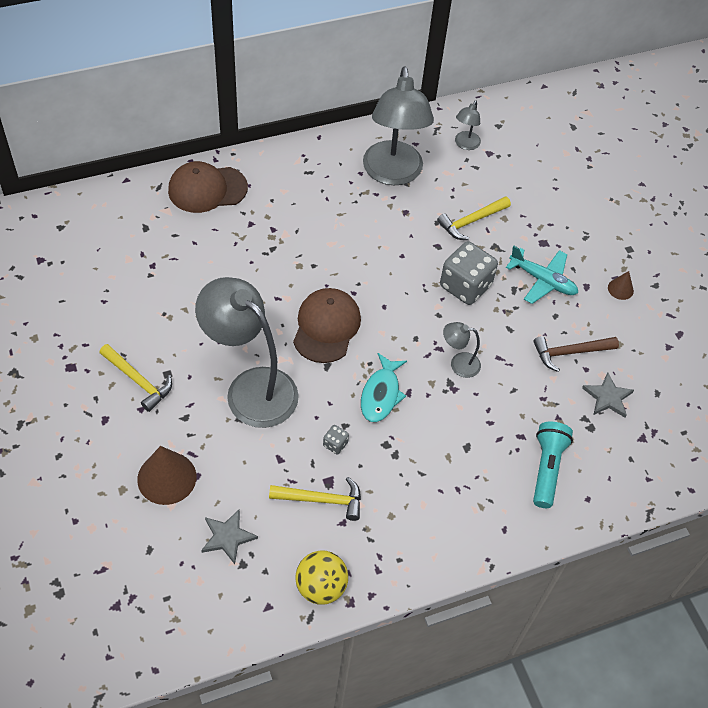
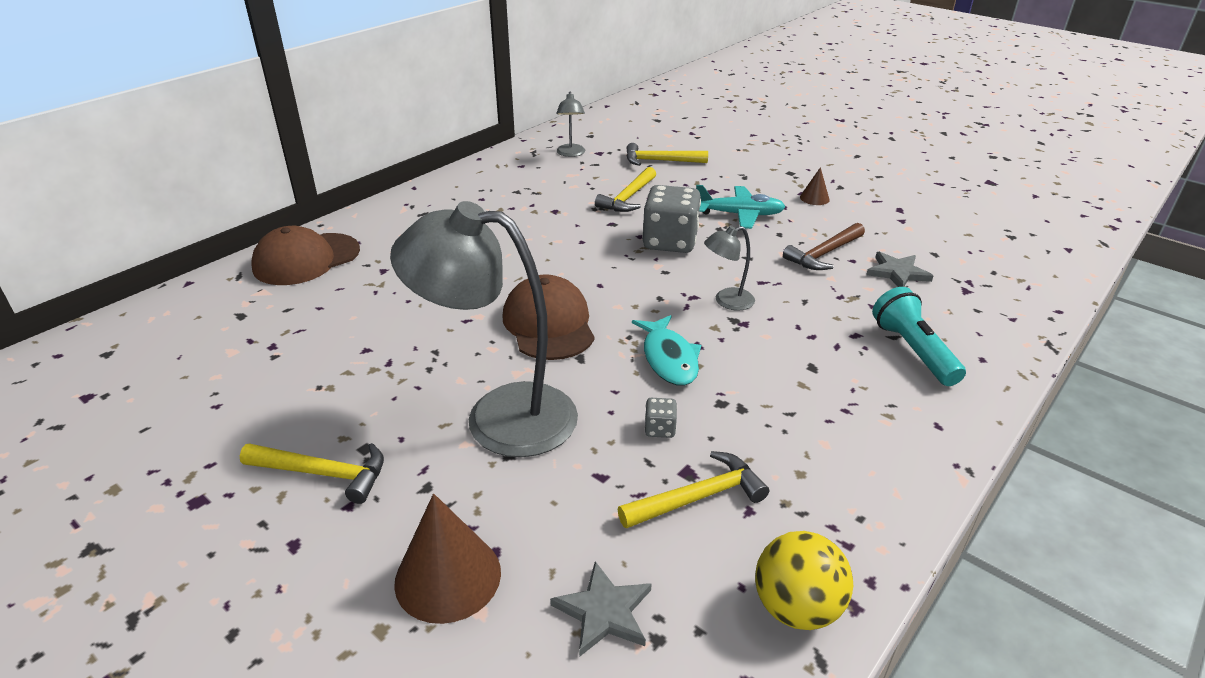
camera: 25 degrees left, 20 degrees down
(393, 174) = (517, 190): grey lamp -> none
(531, 186) = (660, 161): none -> yellow hammer

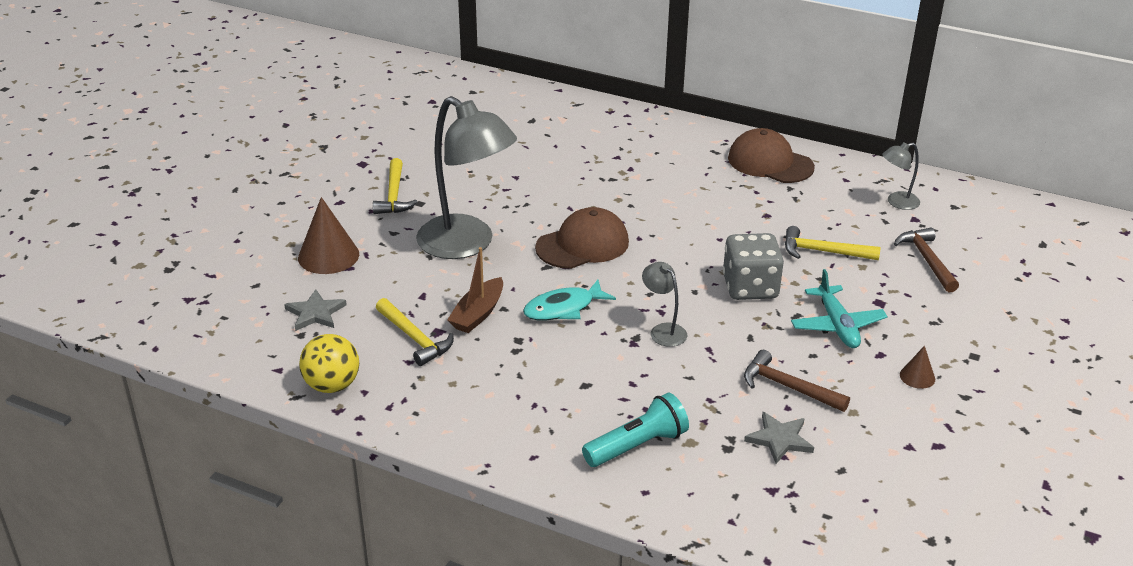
camera: 75 degrees right, 0 degrees up
(306, 259) = (613, 122): brown cap -> brown cap (770, 163)
(499, 416) = (467, 244): grey lamp -> grey lamp turned 135 degrees clockwise
(660, 161) = (927, 260): yellow hammer -> brown hammer
(660, 429) = (478, 314): grey dice -> brown boat

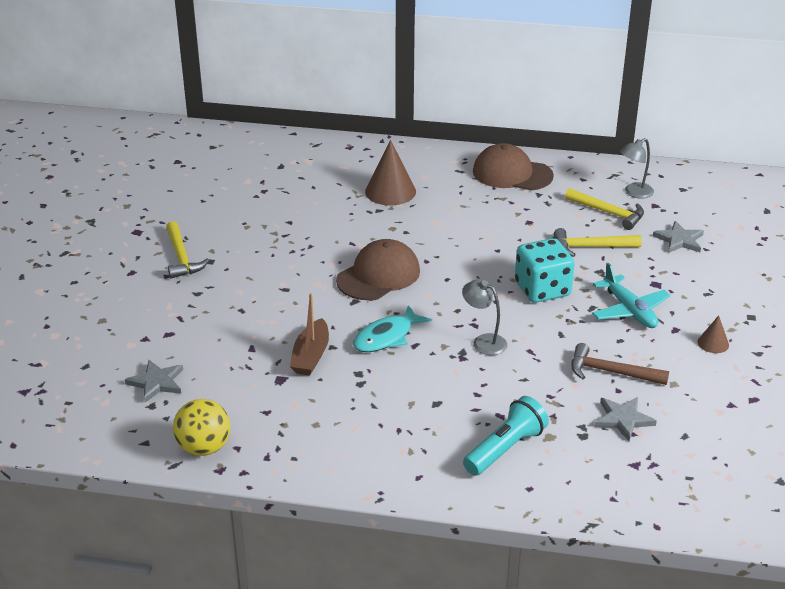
camera: 15 degrees left, 0 degrees up
(328, 256) = (144, 326): brown cone -> brown cone (390, 191)
(415, 338) = (262, 389): yellow hammer -> yellow hammer (608, 213)
(467, 244) = (272, 293): grey lamp -> none
(750, 287) = (542, 289): grey dice -> turquoise dice
(927, 260) = (679, 240): brown hammer -> grey star

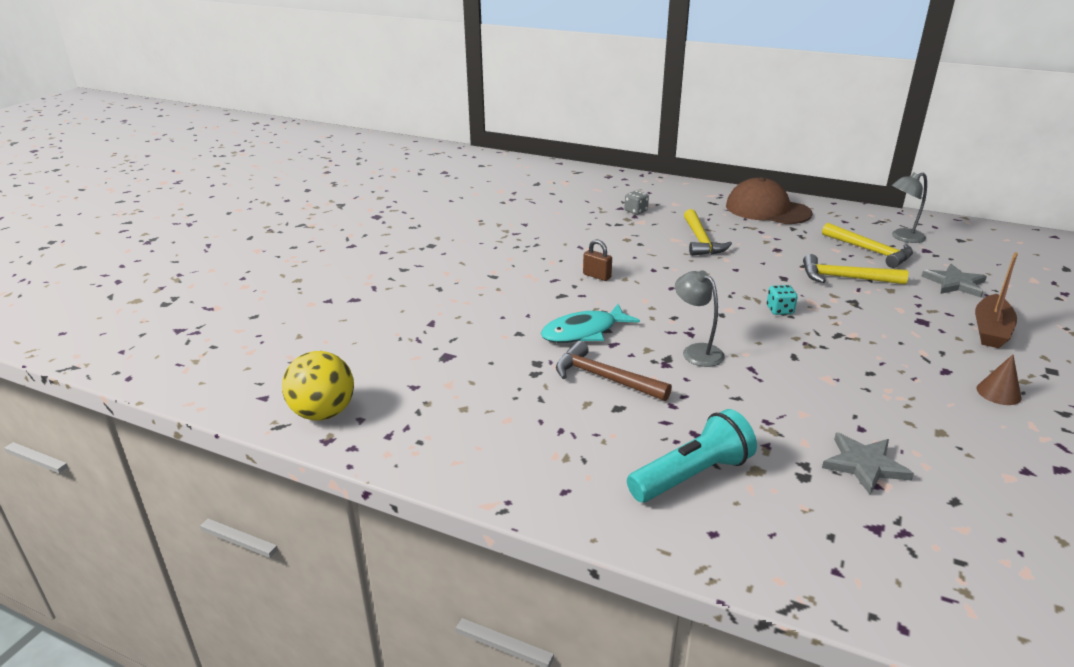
camera: 15 degrees right, 5 degrees down
(157, 382) = (314, 341): grey star -> none
(182, 257) = (406, 239): yellow hammer -> yellow hammer (701, 241)
(311, 356) = (491, 339): brown boat -> brown boat (990, 330)
(378, 275) = (597, 276): brown cap -> brown padlock
(390, 191) = (636, 211): brown cone -> grey dice
(542, 289) = (780, 310): turquoise dice -> turquoise dice, size x0.43
(611, 372) = (854, 406): brown hammer -> brown hammer (604, 378)
(629, 310) = (886, 343): turquoise plane -> none

